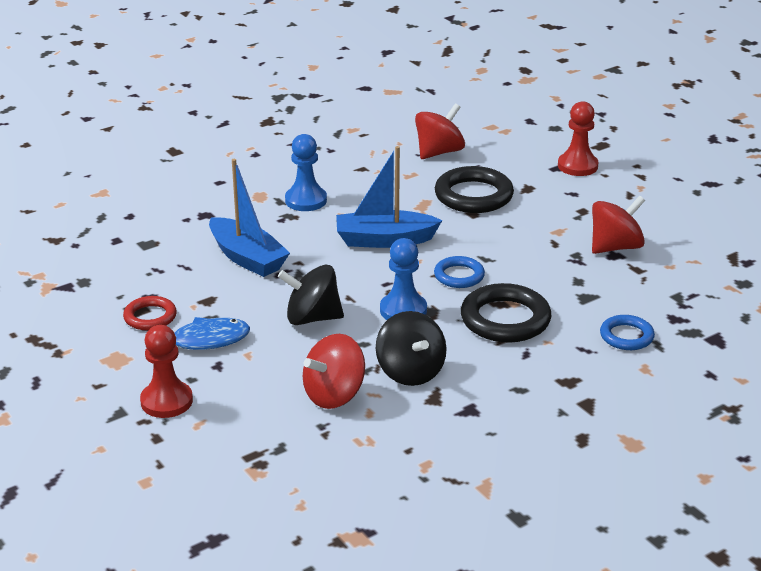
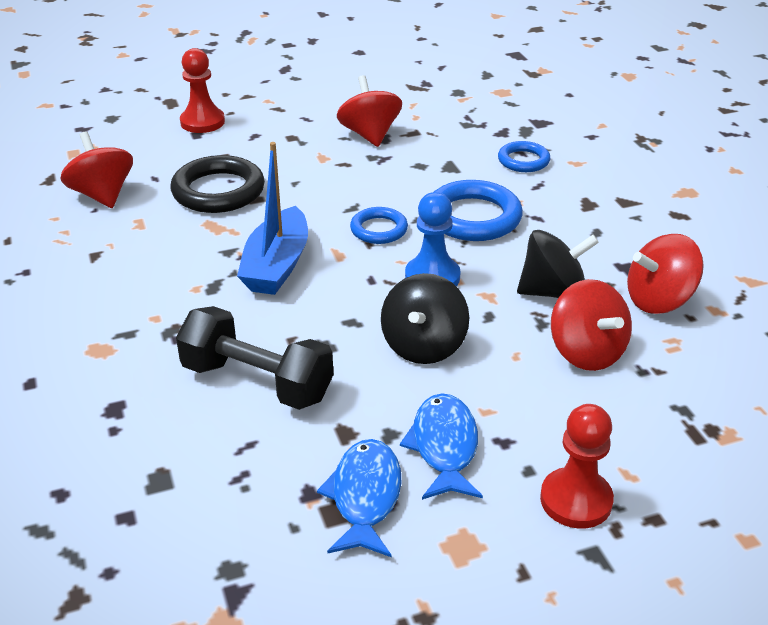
camera: 75 degrees left, 5 degrees up
(150, 317) = (365, 497): red ring -> blue fish
(247, 258) = (257, 382): blue boat -> black dumbbell
(306, 200) = (142, 311): blue pawn -> none
(425, 430) = (659, 300): none -> red spinning top
(505, 319) = (473, 217): black ring -> blue ring

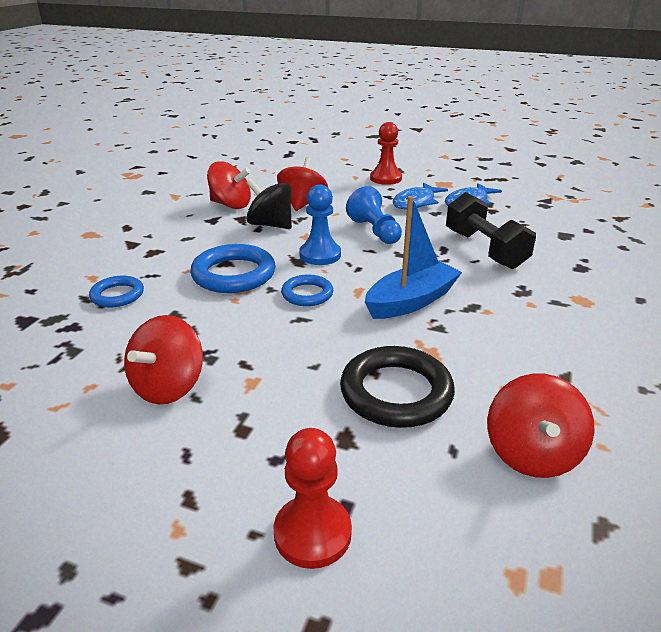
camera: 140 degrees left, 5 degrees down
(424, 346) = (374, 231): black spinning top -> blue pawn

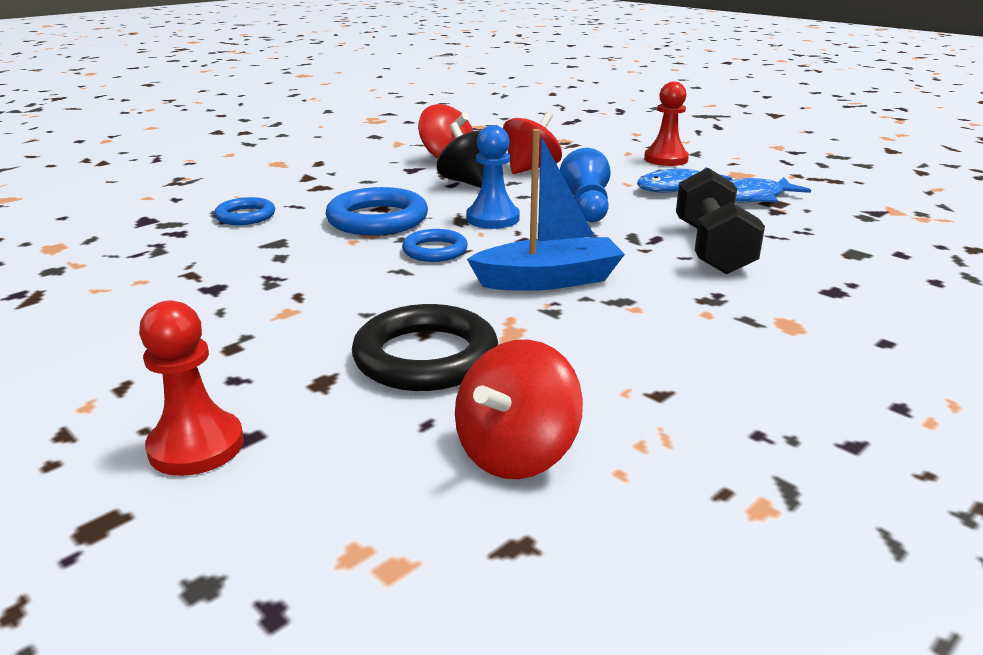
camera: 25 degrees right, 5 degrees down
(169, 386) = (206, 297): red spinning top -> none

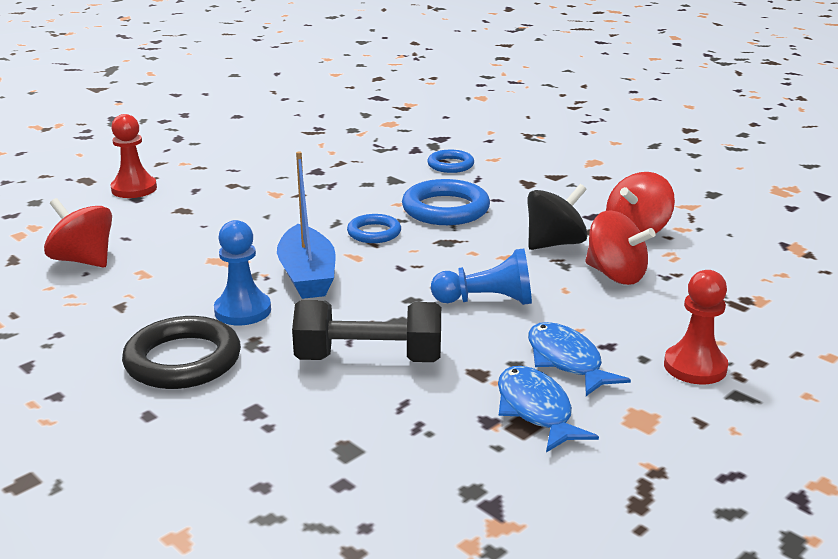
camera: 90 degrees right, 0 degrees up
(426, 357) = (199, 235): black ring -> black ring (183, 360)
(493, 218) = (450, 255): blue pawn -> blue pawn (243, 311)

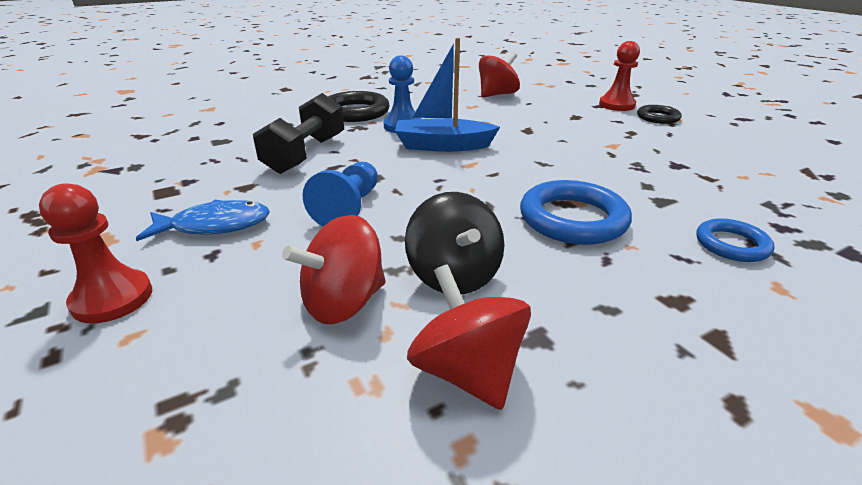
camera: 105 degrees right, 5 degrees up
(181, 171) = (658, 118): none -> black ring
(374, 233) = (516, 176): blue ring -> none
(536, 410) = (173, 199): blue fish -> none

